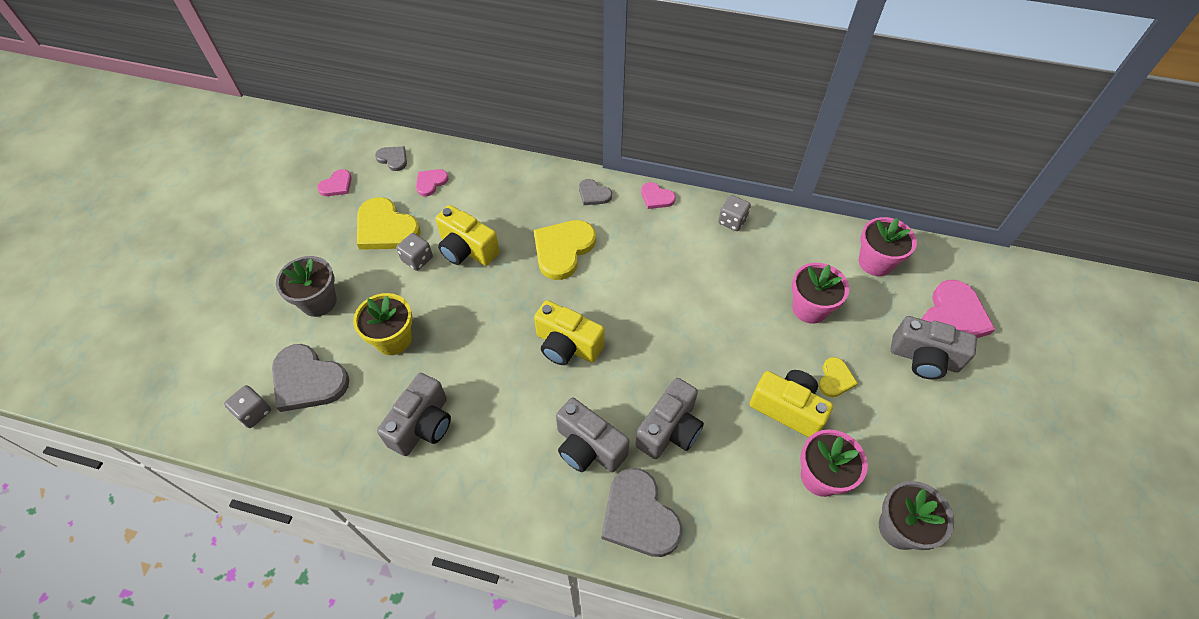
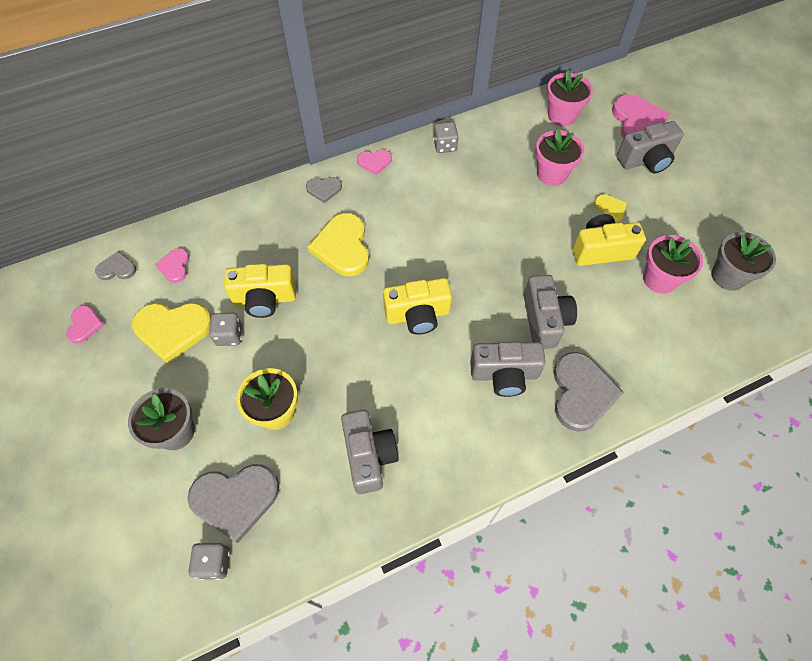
camera: 40 degrees left, 5 degrees up
(639, 516) = (581, 393): grey heart -> grey heart turned 105 degrees counterclockwise

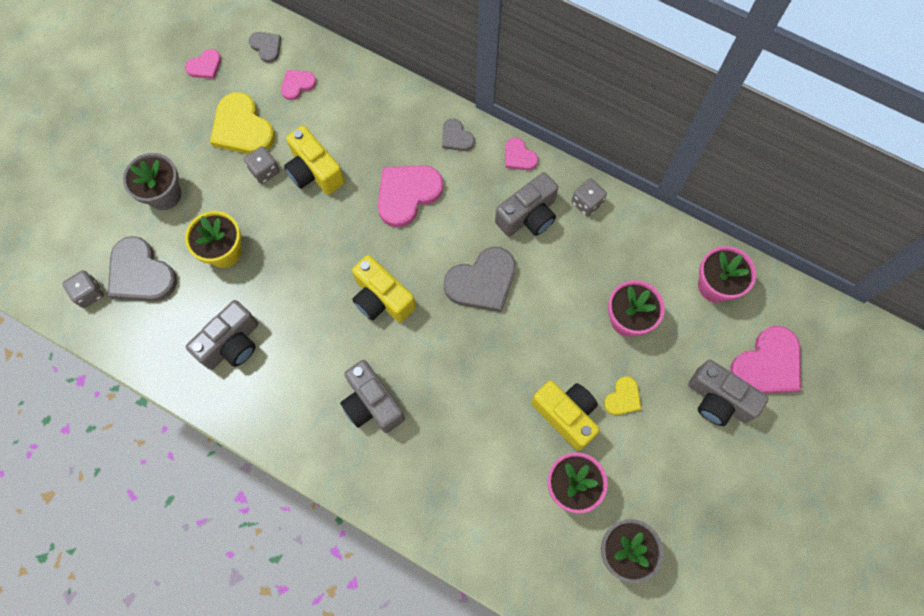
camera: 55 degrees right, 10 degrees up
(342, 247) = (407, 194): yellow heart -> pink heart
(544, 320) = (450, 406): grey camera -> grey camera (528, 216)
(581, 393) = (397, 477): grey heart -> grey heart (482, 281)

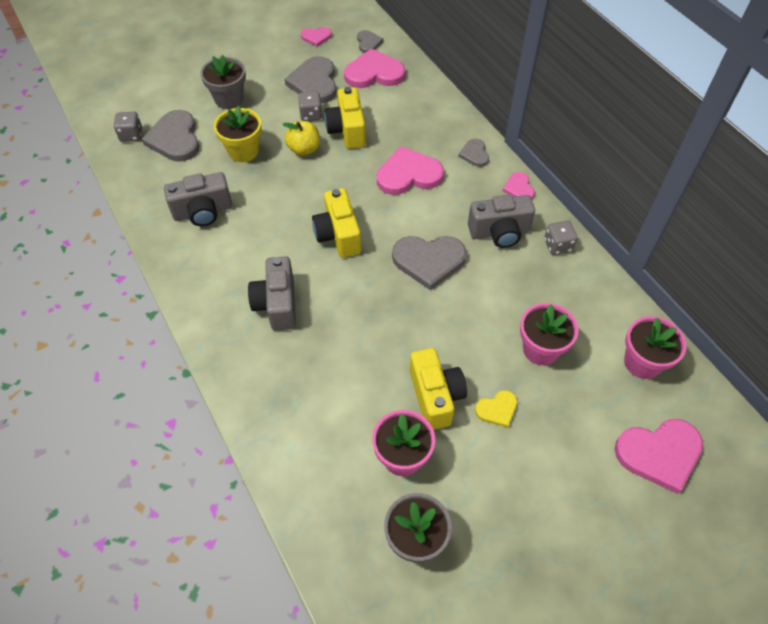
camera: 30 degrees right, 15 degrees down
(242, 128) = (314, 83): yellow heart -> grey heart
(285, 217) = (304, 149): none -> yellow apple
(297, 84) = (374, 73): pink heart -> pink heart, size x1.89
(718, 400) = (590, 459): grey camera -> none

